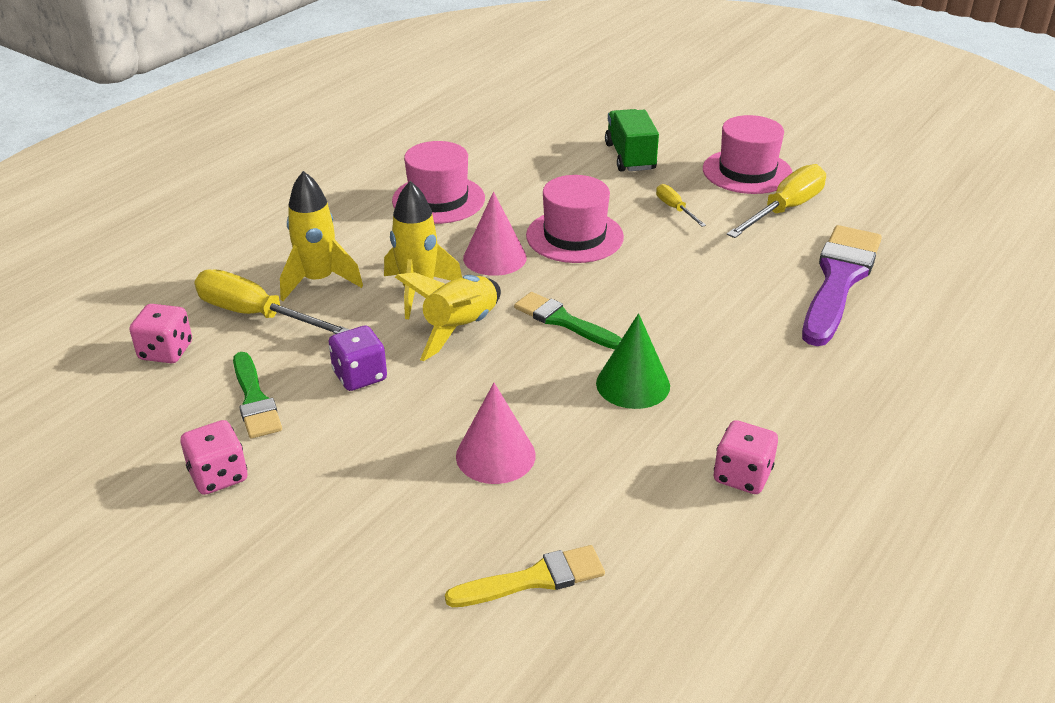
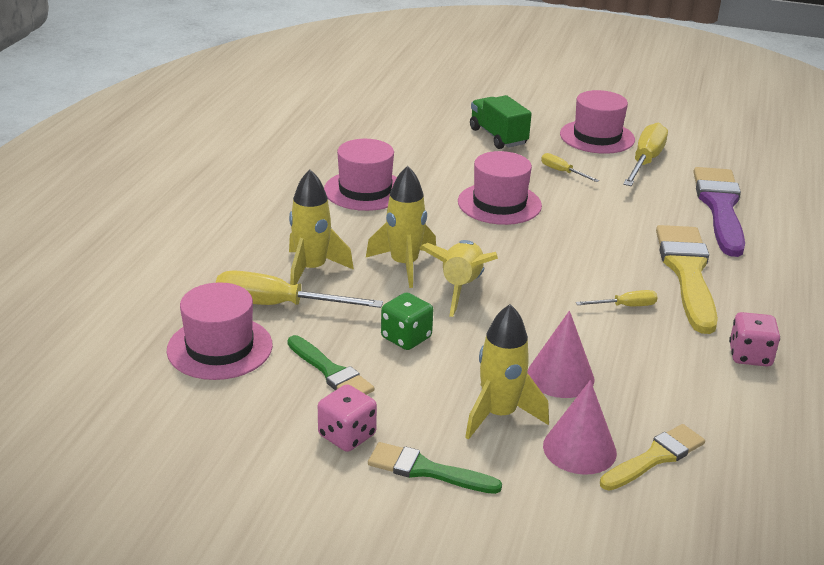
camera: 20 degrees left, 5 degrees down
(166, 351) = (220, 348): pink dice -> pink hat
(360, 376) = (406, 338): purple dice -> green dice
(394, 487) = (499, 415): none -> yellow rocket
(494, 257) = (447, 229): pink cone -> pink cone (579, 449)
(563, 321) = (538, 269): green brush -> green brush (426, 470)
(633, 384) = (625, 306): green cone -> yellow screwdriver
(738, 356) = (687, 273): none -> yellow brush

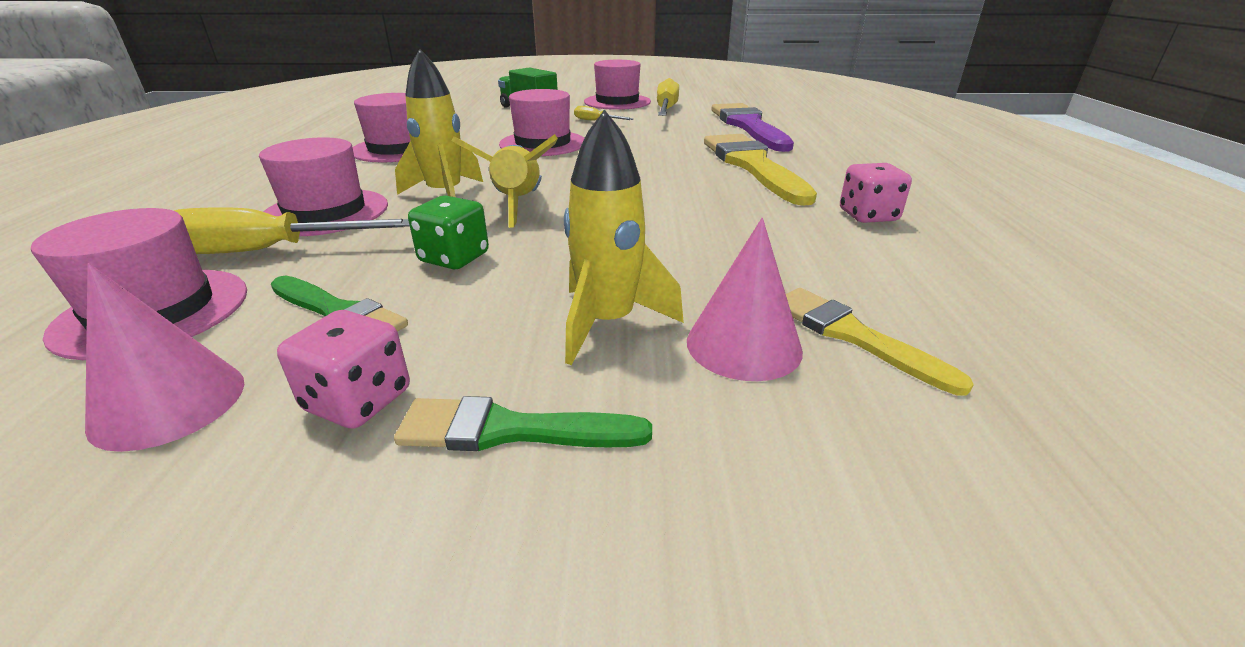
camera: 15 degrees left, 0 degrees up
(312, 269) = (325, 212): yellow rocket -> pink hat
(560, 376) = (671, 266): pink cone -> pink cone (169, 403)
(625, 306) = (709, 196): yellow screwdriver -> none
(655, 457) = (853, 335): yellow brush -> yellow brush turned 75 degrees counterclockwise

